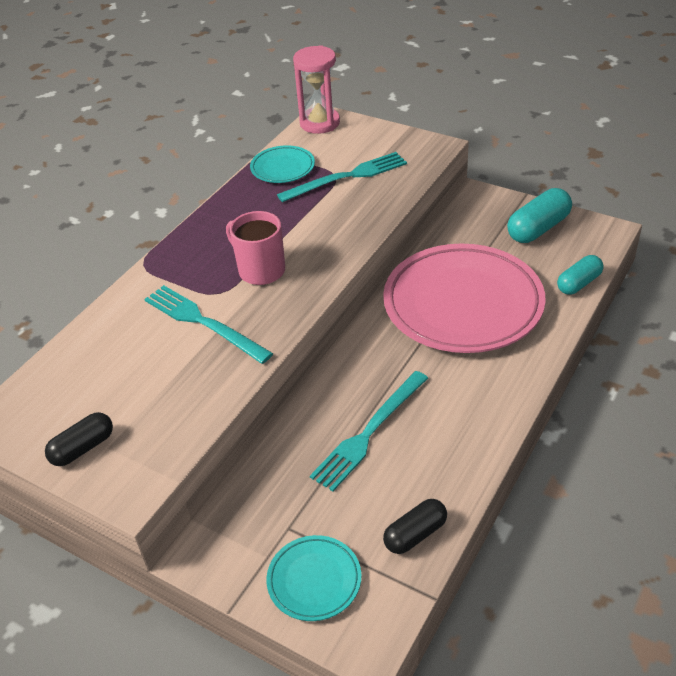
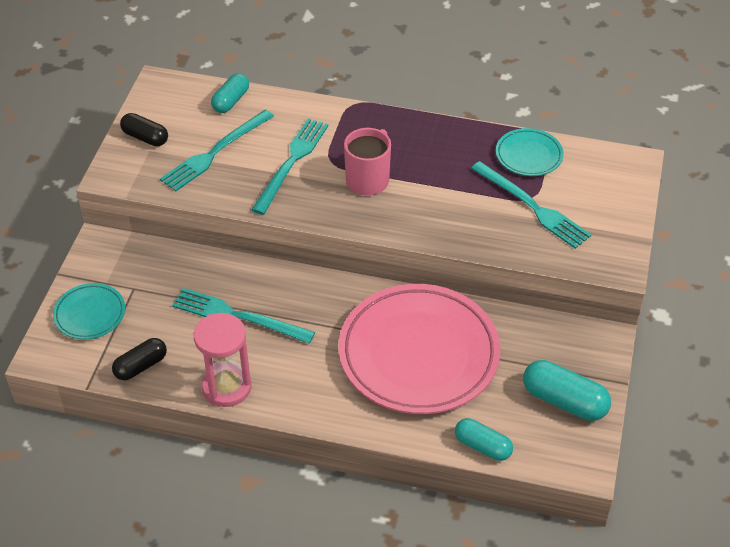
camera: 70 degrees right, 5 degrees up
(72, 359) = (231, 101): none -> turquoise capsule
(150, 384) = (215, 152): none -> turquoise fork
(319, 123) = (622, 164): pink hourglass -> pink hourglass (227, 387)
(415, 534) = (141, 366): black capsule -> black capsule turned 75 degrees counterclockwise

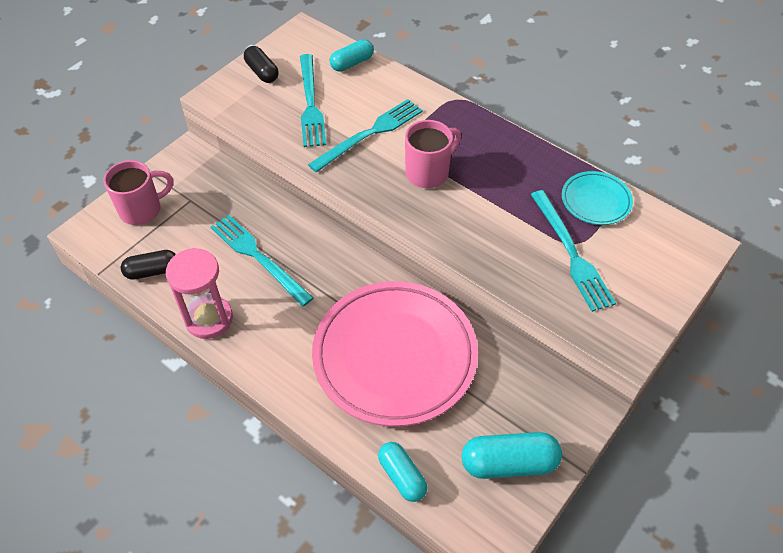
camera: 25 degrees right, 5 degrees up
(90, 314) = (142, 210): turquoise plate -> pink mug
(215, 152) = (310, 103): turquoise fork -> turquoise fork turned 75 degrees counterclockwise
(564, 401) = (509, 463): turquoise capsule -> turquoise capsule turned 60 degrees counterclockwise

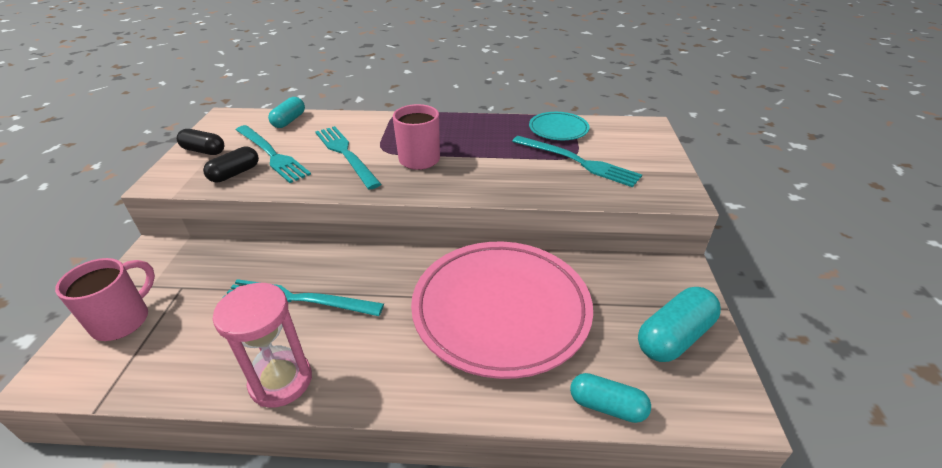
camera: 35 degrees left, 15 degrees down
(152, 271) = (174, 371): black capsule -> black capsule (235, 173)
(370, 134) = (345, 154): turquoise fork -> turquoise fork turned 45 degrees counterclockwise

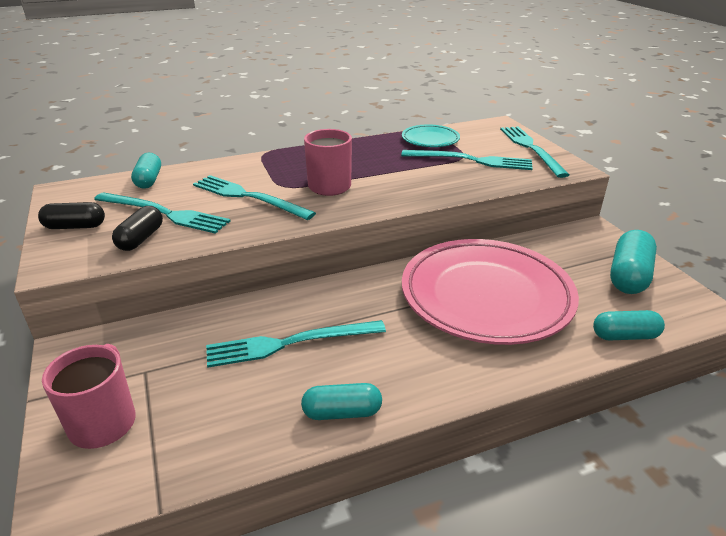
camera: 25 degrees left, 5 degrees down
(281, 381) = (342, 412): pink hourglass -> turquoise capsule
(655, 162) = (531, 149): none -> turquoise fork

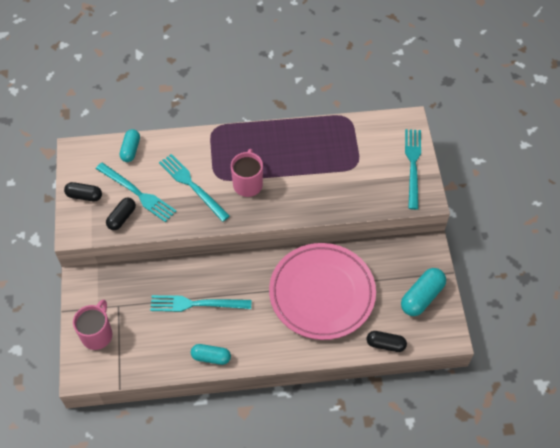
camera: 15 degrees right, 25 degrees up
(430, 139) = (342, 135): turquoise plate -> none
(471, 160) = (359, 172): turquoise fork -> none
(625, 336) = (385, 344): turquoise capsule -> black capsule

